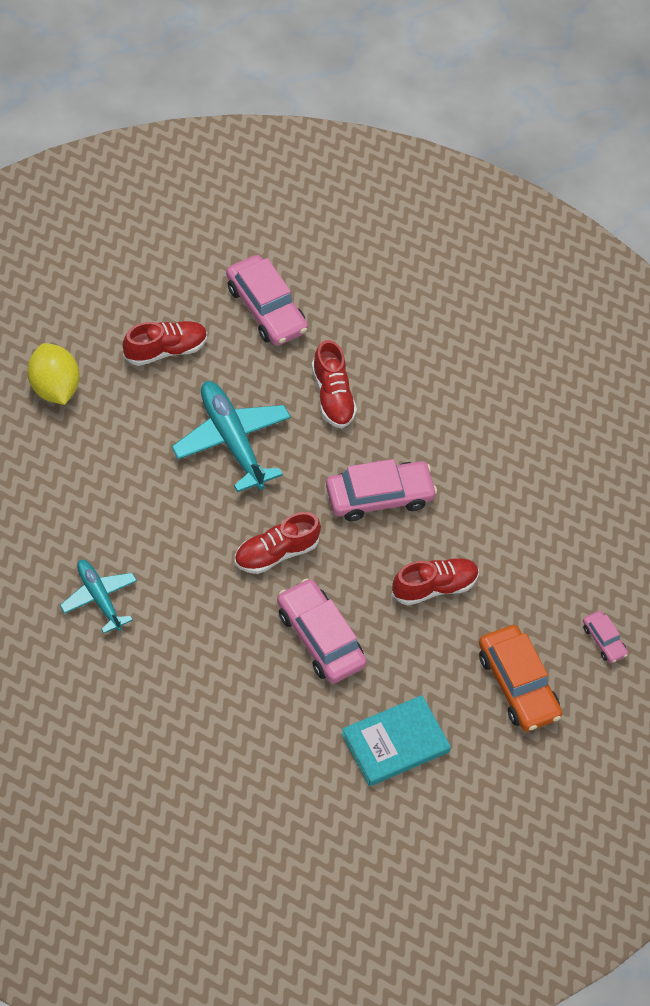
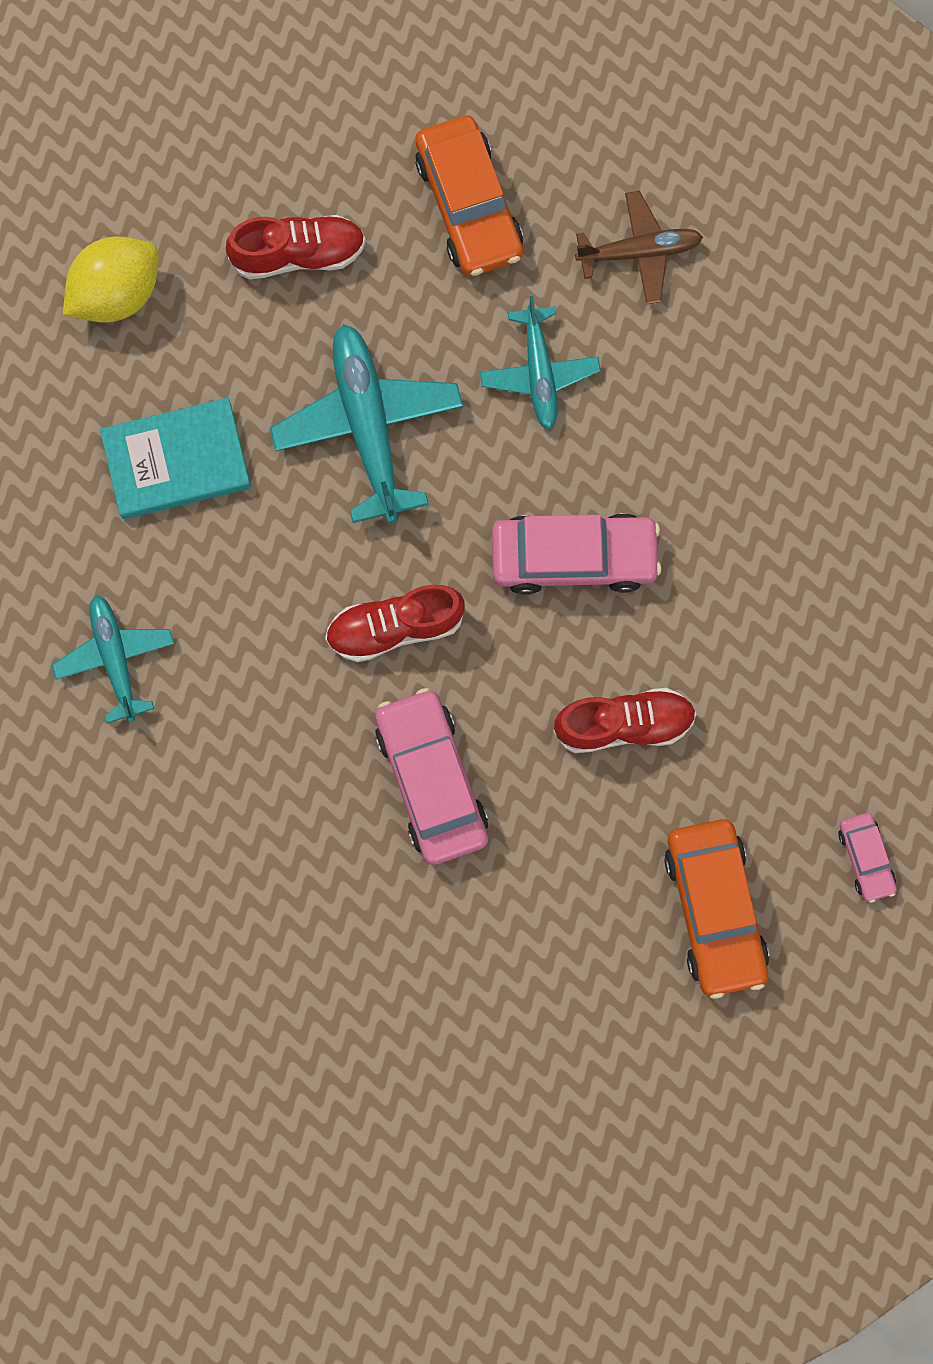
camera: 20 degrees right, 20 degrees up
(53, 387) = (117, 294): yellow lemon -> yellow lemon turned 60 degrees clockwise
(266, 308) = (469, 205): pink car -> orange car
(332, 396) = (539, 373): red shoe -> turquoise plane
(378, 320) = (639, 252): none -> brown plane
(395, 743) = (507, 972): turquoise book -> turquoise book (177, 461)

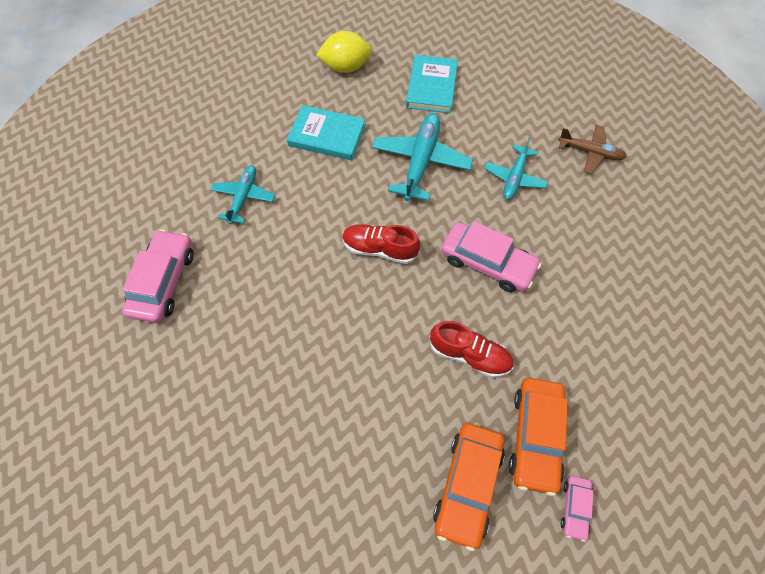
camera: 30 degrees right, 15 degrees down
(298, 254) = (431, 87): red shoe -> turquoise book
(431, 780) = (353, 328): pink car -> pink car (163, 281)
(469, 205) = (518, 101): orange car -> orange car (535, 436)

